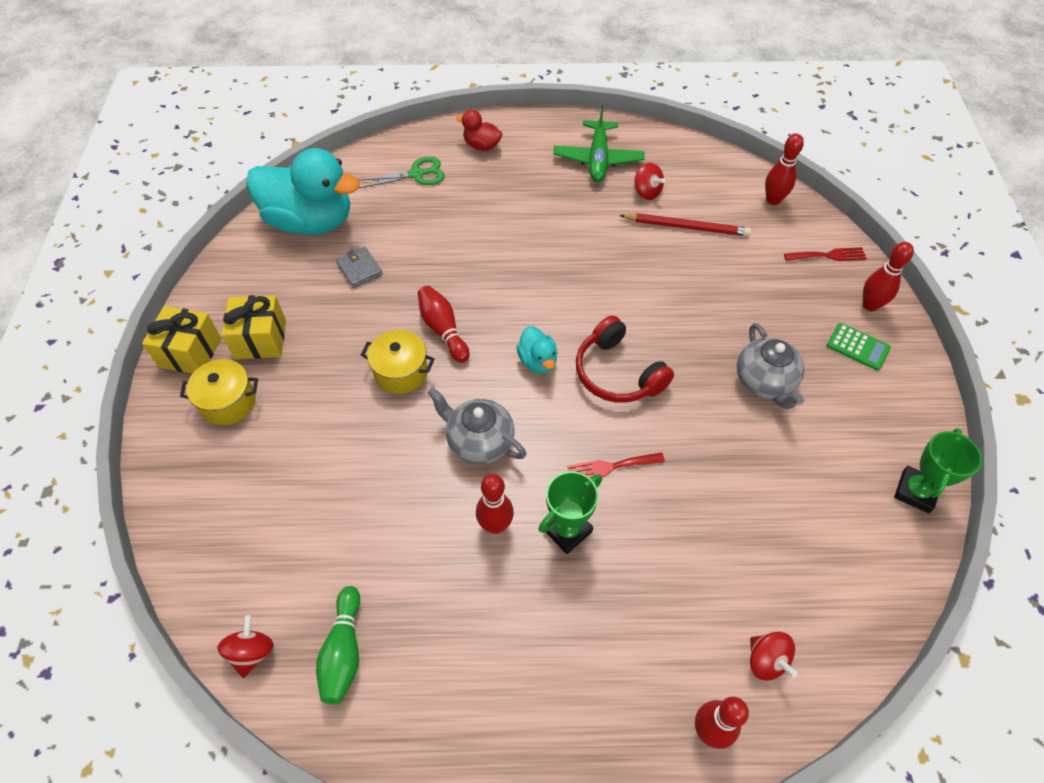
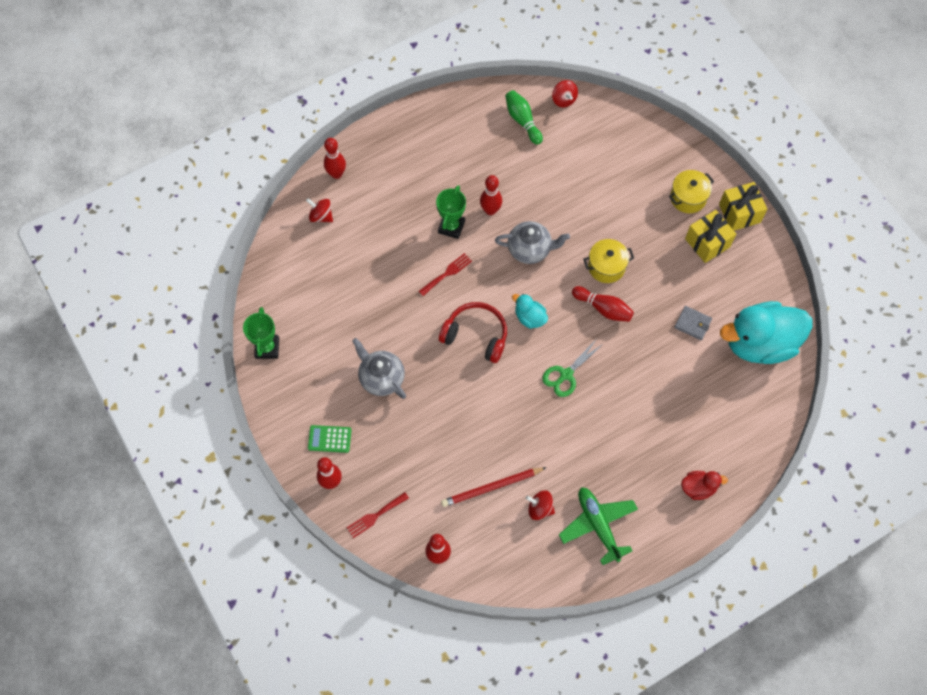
camera: 150 degrees right, 10 degrees up
(416, 174) = (723, 429): green scissors -> green scissors (566, 375)

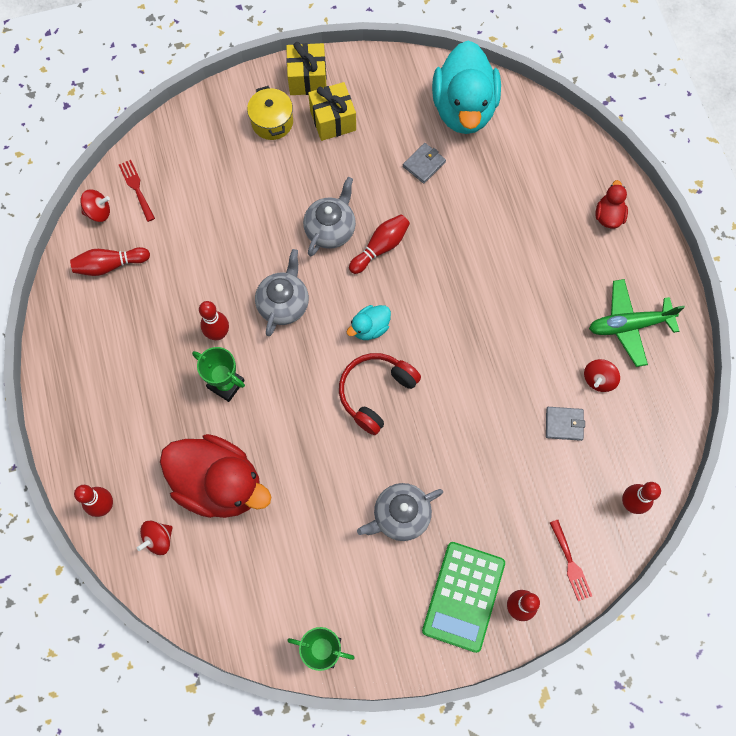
camera: 75 degrees left, 5 degrees up
(329, 439) = (463, 596): green calculator -> green calculator, size x1.87
(372, 244) = (219, 484): none -> red duck
(447, 273) = (286, 405): red fork -> red fork (136, 188)
(491, 487) = (564, 424): red pencil -> grey wallet
(522, 121) = (110, 265): green bowling pin -> red bowling pin
(566, 375) = (449, 309): green scissors -> none
(606, 267) = (331, 229): yellow pot -> grey teapot

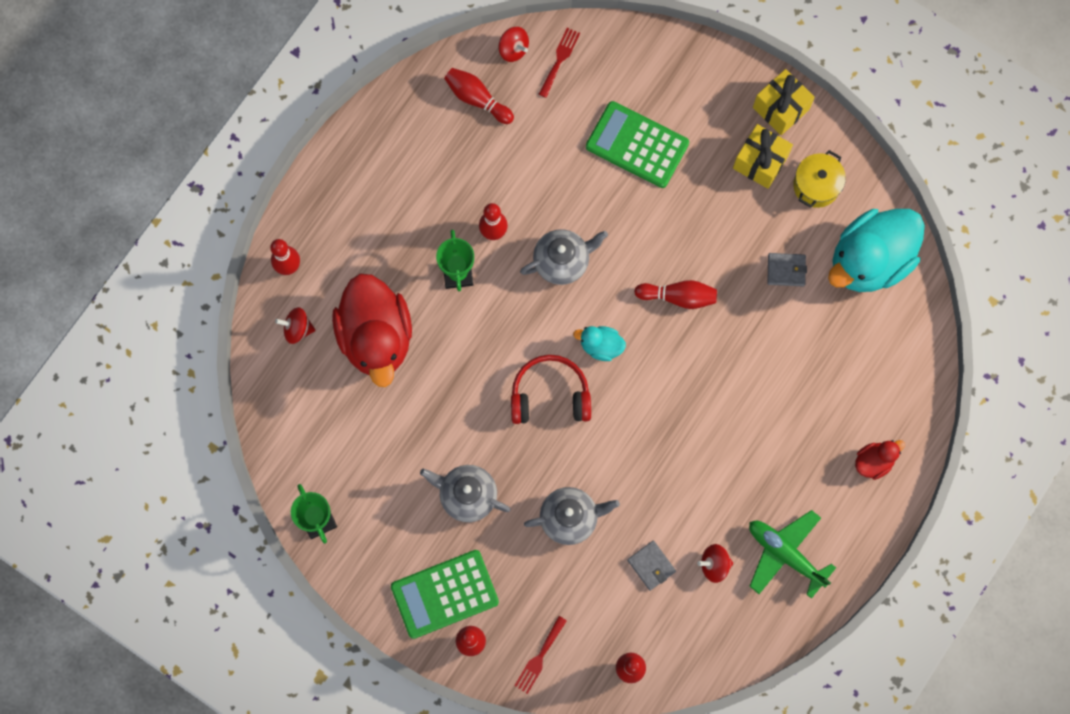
camera: 50 degrees right, 5 degrees up
(246, 187) = (637, 145): none -> green calculator
(272, 122) = (714, 114): yellow pot -> yellow pot (816, 186)
(331, 229) = (659, 244): grey teapot -> grey teapot (570, 518)

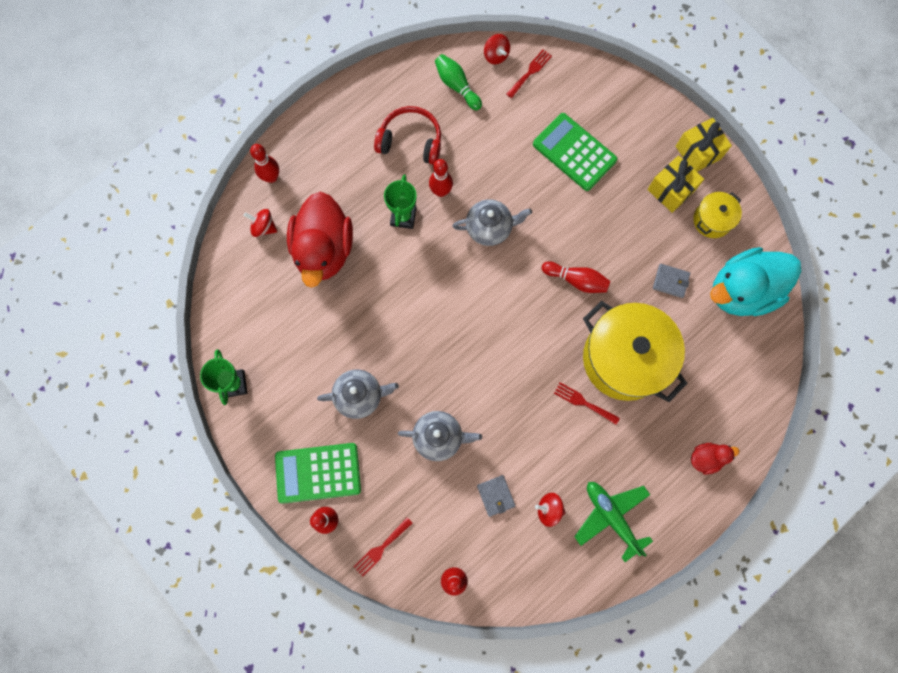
camera: 15 degrees right, 0 degrees up
(467, 495) = (360, 396): grey teapot -> grey teapot turned 135 degrees clockwise
(477, 99) = (457, 86): red bowling pin -> green bowling pin
(550, 395) = (450, 332): red headphones -> red headphones (410, 141)
(601, 346) = (502, 303): turquoise duck -> none
(722, 435) = (583, 402): none -> red fork
(756, 373) = (624, 359): none -> yellow pot

